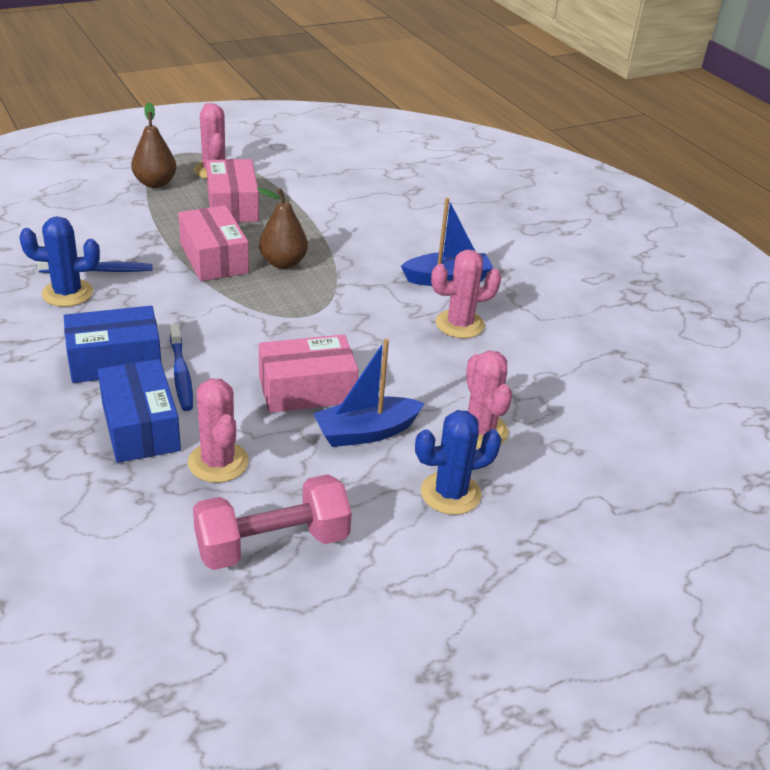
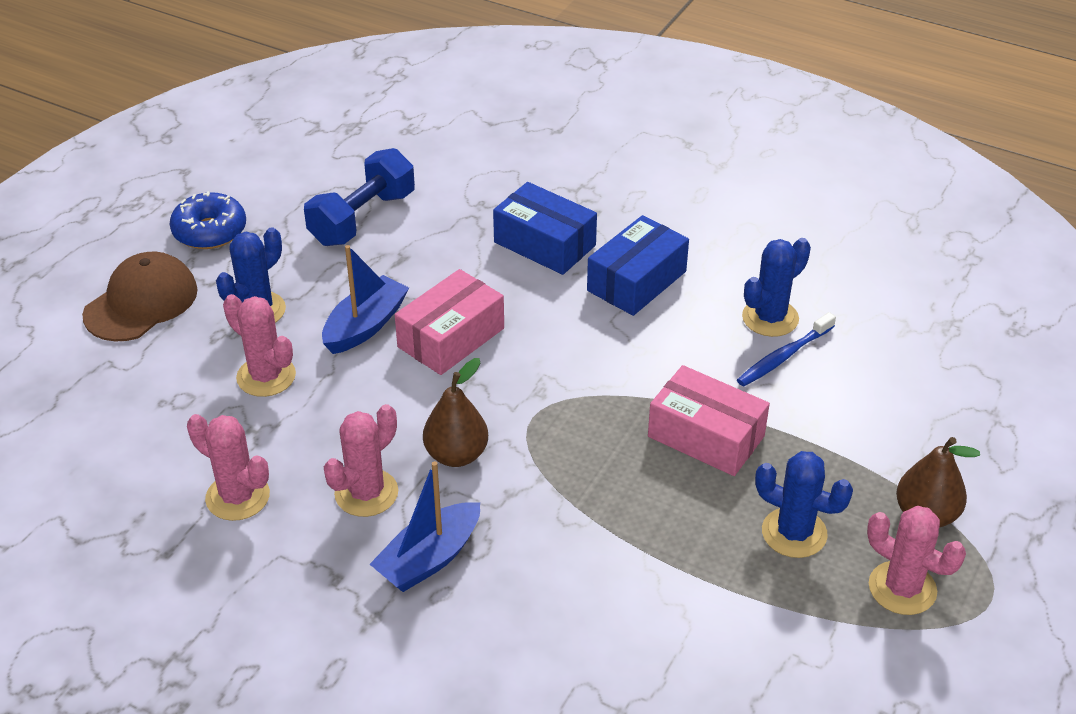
camera: 150 degrees right, 5 degrees up
(181, 374) = (570, 297): blue toothbrush -> none
(218, 462) = (457, 248): pink cactus -> pink cactus (237, 497)
(232, 205) = (794, 533): pink box -> blue cactus
(272, 544) = (362, 218): pink dumbbell -> blue dumbbell
(283, 263) = (630, 472): brown pear -> brown pear (456, 455)
(444, 616) = (210, 231): none -> blue donut
(560, 560) = (141, 302): none -> brown cap

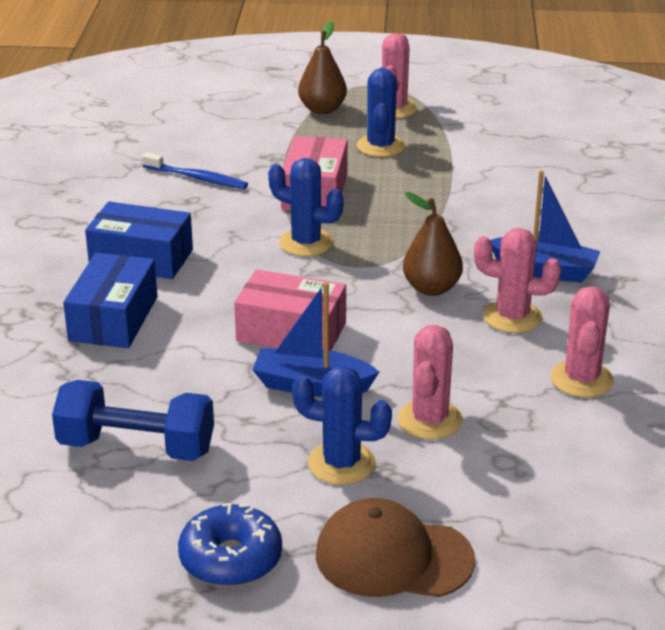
camera: 115 degrees left, 10 degrees down
(770, 318) = (152, 191): blue cactus -> blue cactus (306, 243)

